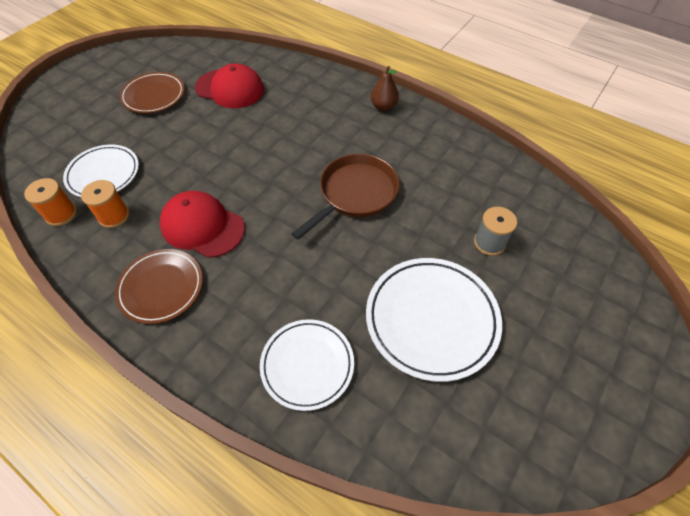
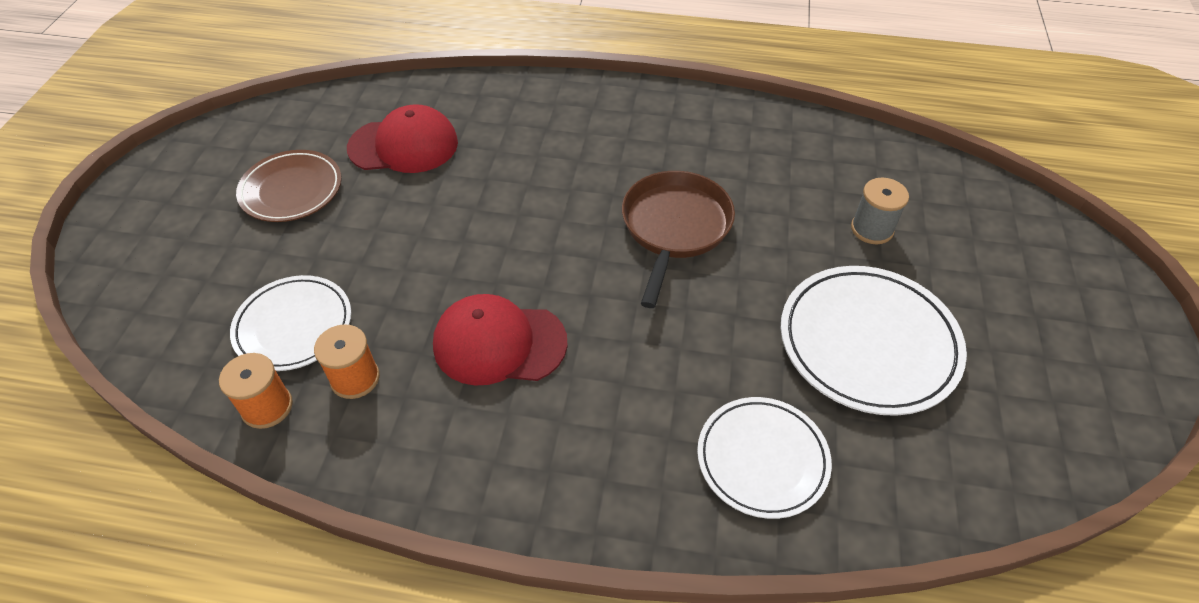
camera: 25 degrees left, 5 degrees down
(161, 287) = (499, 446): brown plate -> none
(383, 106) = (634, 105): brown pear -> none

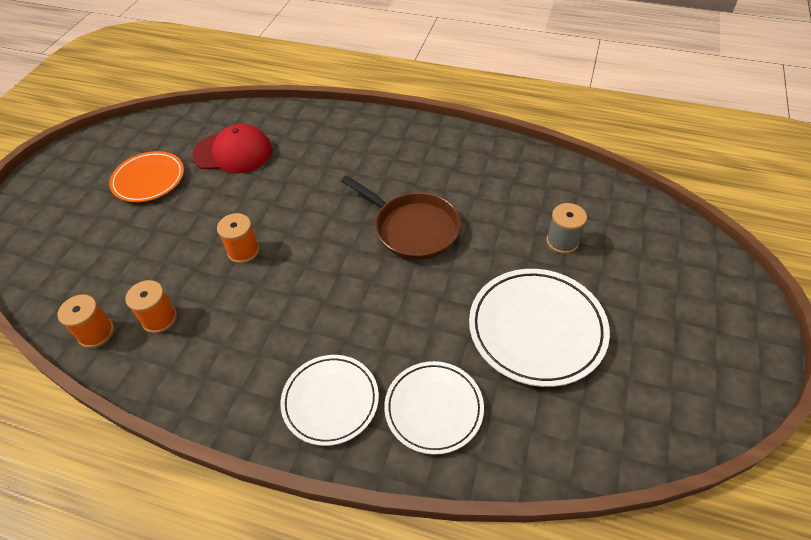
camera: 10 degrees right, 0 degrees up
(291, 190) = (149, 179): brown plate -> orange plate
(294, 326) = (127, 277): white plate -> white plate (330, 401)
(451, 276) = (243, 251): none -> orange spool
(499, 343) = (264, 303): red cap -> none
(674, 228) = (412, 228): brown pan -> brown pan turned 105 degrees clockwise

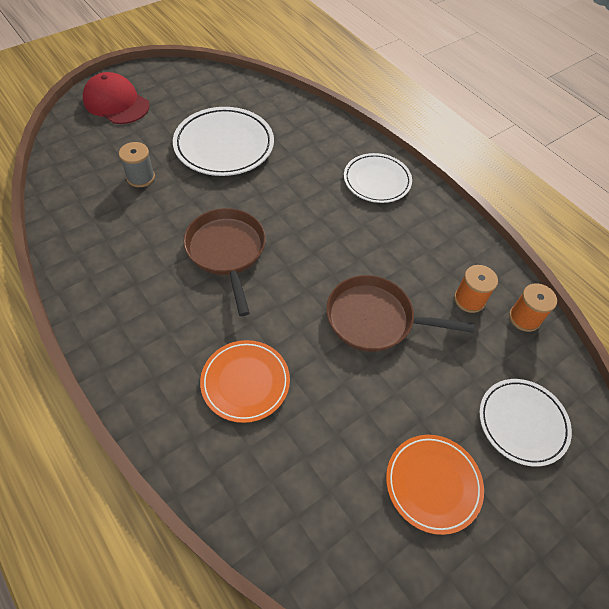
camera: 150 degrees left, 5 degrees up
(233, 153) = (318, 461): red cap -> red cap (116, 103)
(243, 251) = (375, 319): orange spool -> brown pan
(313, 162) = (245, 382): none -> orange plate
(433, 408) = (322, 146): white plate -> white plate (522, 423)

